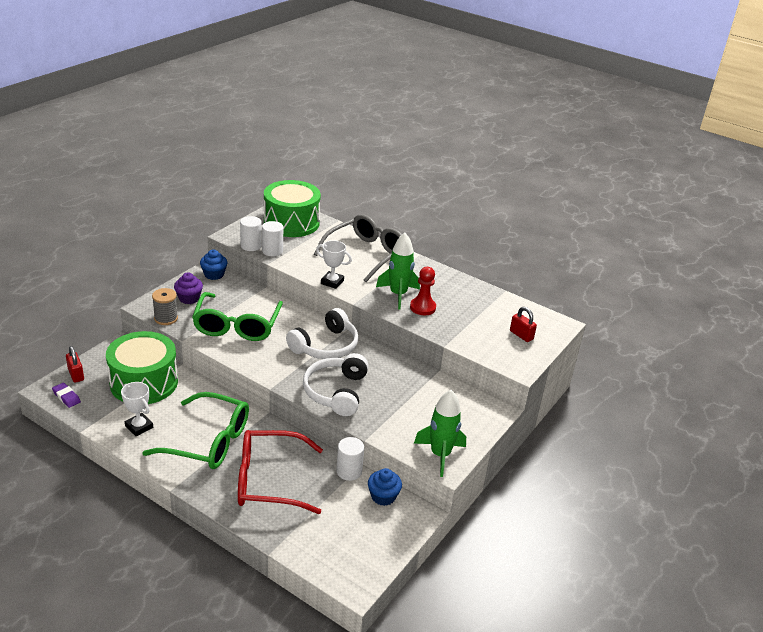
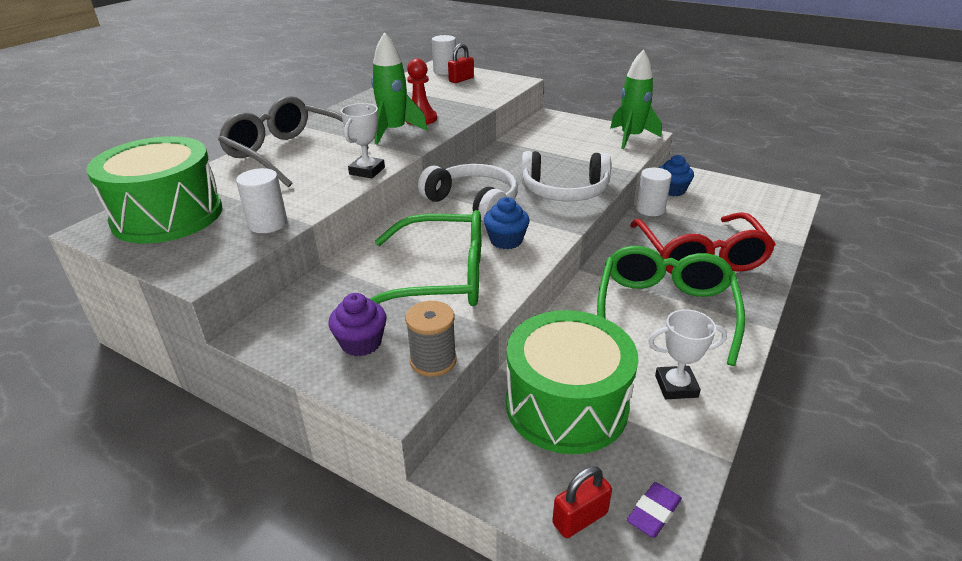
camera: 90 degrees left, 0 degrees up
(139, 427) = (676, 386): white trophy -> white trophy turned 45 degrees clockwise
(214, 274) = (276, 325): blue cupcake -> blue cupcake (506, 240)
(251, 246) = (245, 246): white cylinder -> white cylinder (445, 71)

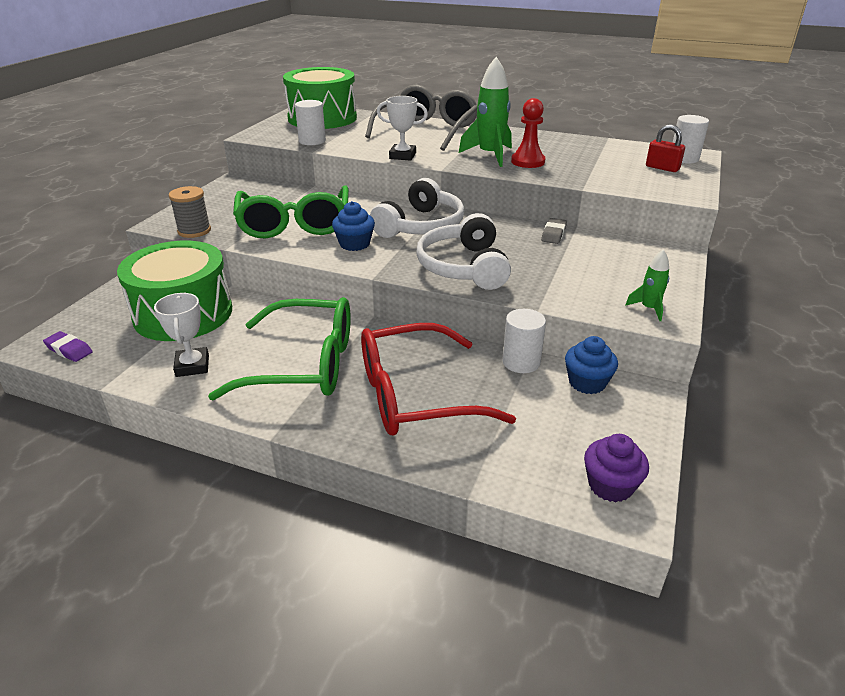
camera: 80 degrees right, 0 degrees up
(361, 343) = (218, 208): purple cupcake -> purple cupcake (610, 485)
(510, 150) = (553, 234): none -> grey eraser
(580, 518) = (78, 321): red padlock -> none
(631, 137) = (649, 309): green rocket -> green rocket, size x0.53

